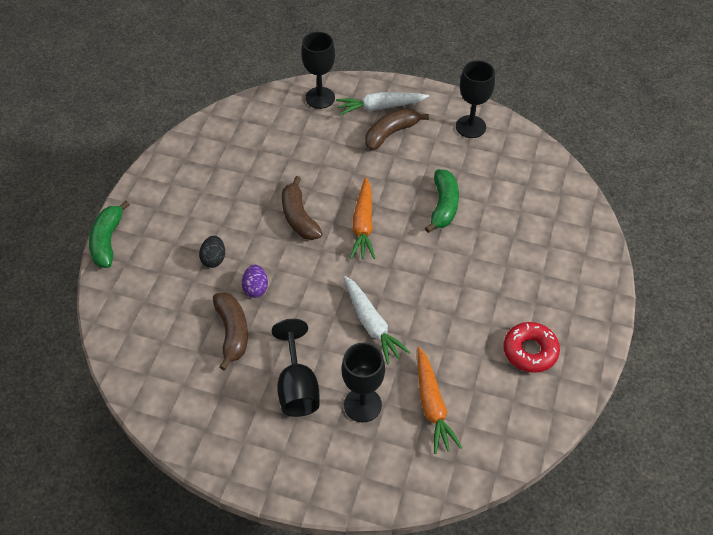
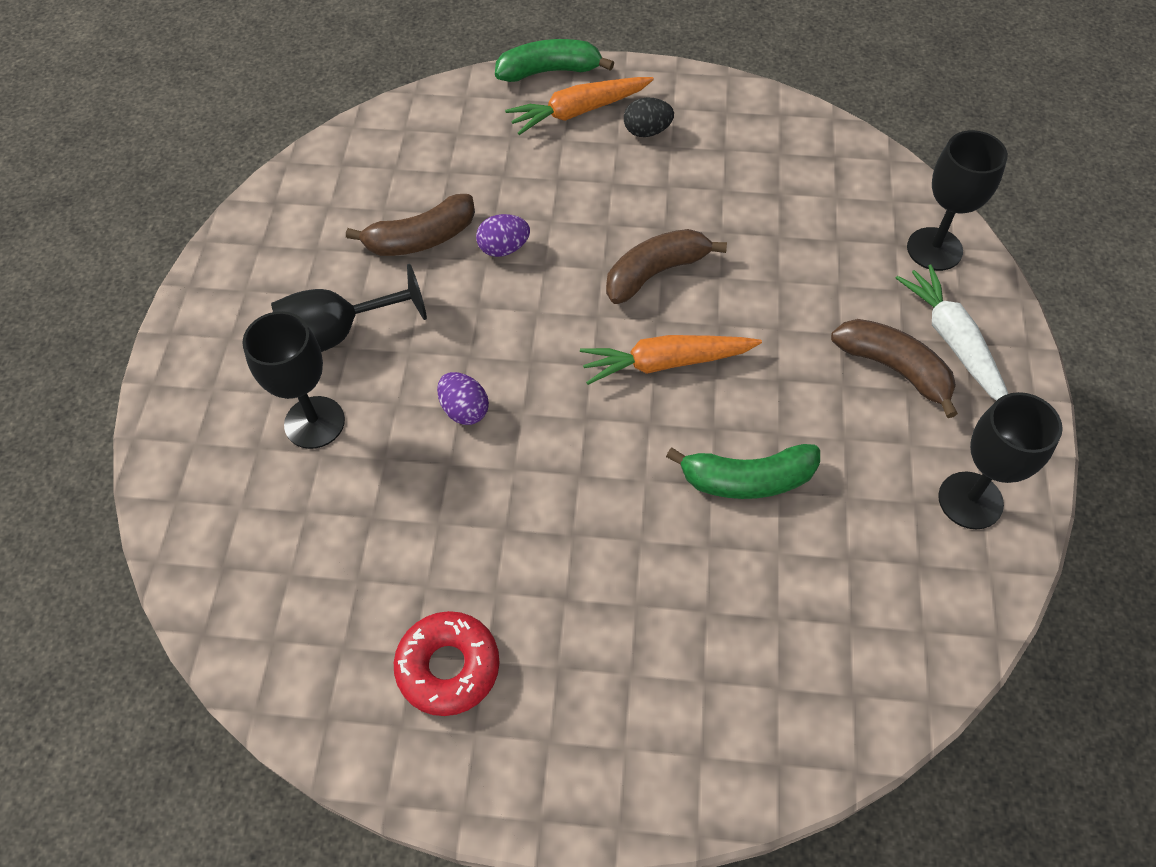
camera: 80 degrees right, 5 degrees up
(214, 259) = (546, 188): black egg -> black egg (647, 131)
(372, 324) = (464, 410): white carrot -> purple egg
(432, 405) = (321, 520): orange carrot -> orange carrot (578, 112)

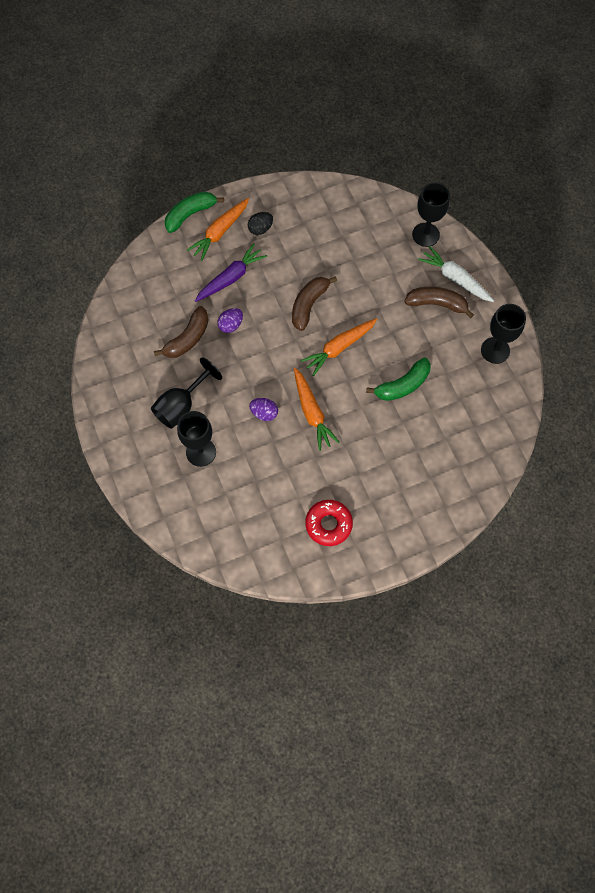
camera: 30 degrees left, 10 degrees up
(549, 448) = (312, 412): none -> orange carrot
(552, 180) = (231, 278): none -> purple carrot

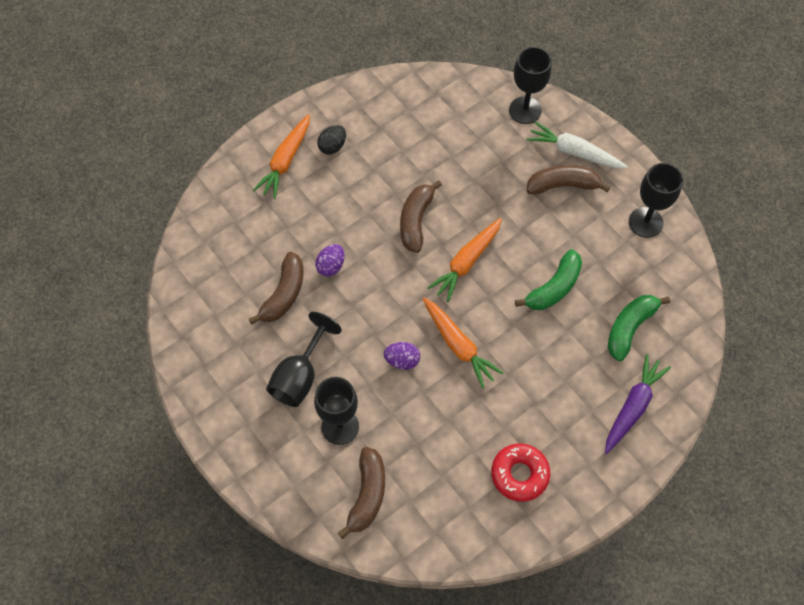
camera: 15 degrees left, 5 degrees down
(190, 214) = (244, 148): green banana -> green banana (630, 328)
(206, 509) = (367, 495): none -> brown banana
(231, 278) = (314, 210): purple carrot -> purple carrot (633, 406)

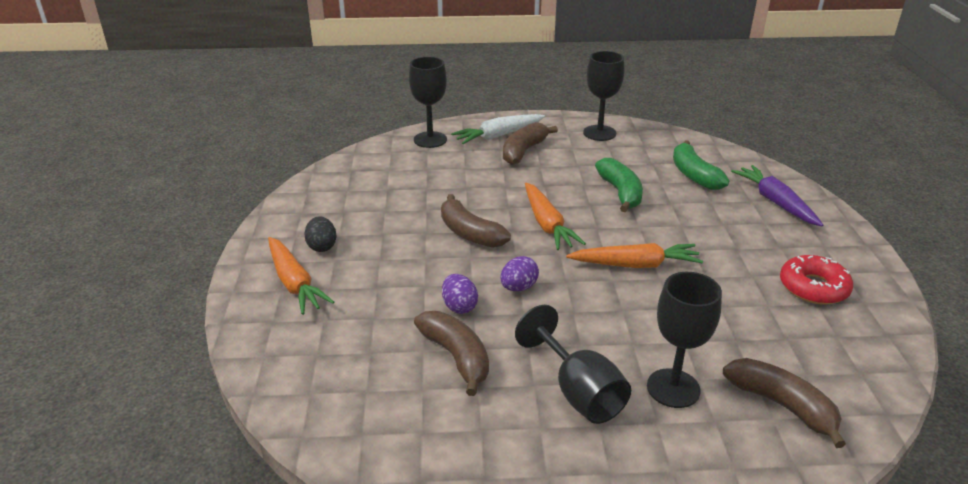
camera: 55 degrees left, 30 degrees down
(402, 360) = (623, 307): purple egg -> purple egg (518, 287)

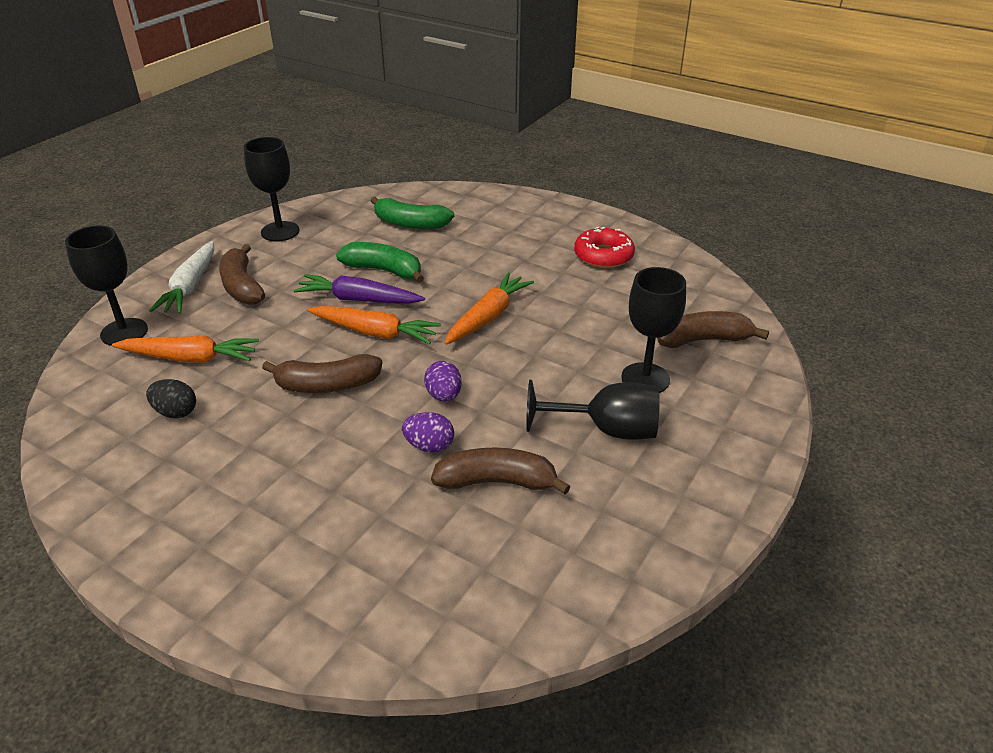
camera: 55 degrees left, 5 degrees up
(295, 283) = (249, 556): orange carrot -> orange carrot (190, 358)
(322, 246) = (209, 504): black egg -> black egg (176, 412)
(775, 202) = (492, 212): purple carrot -> purple carrot (358, 300)

